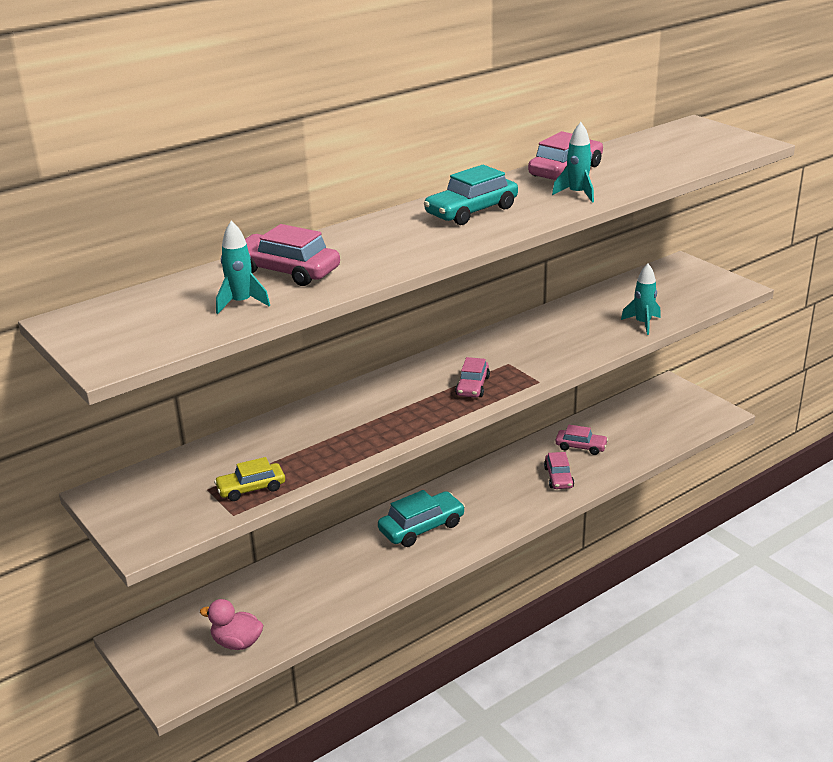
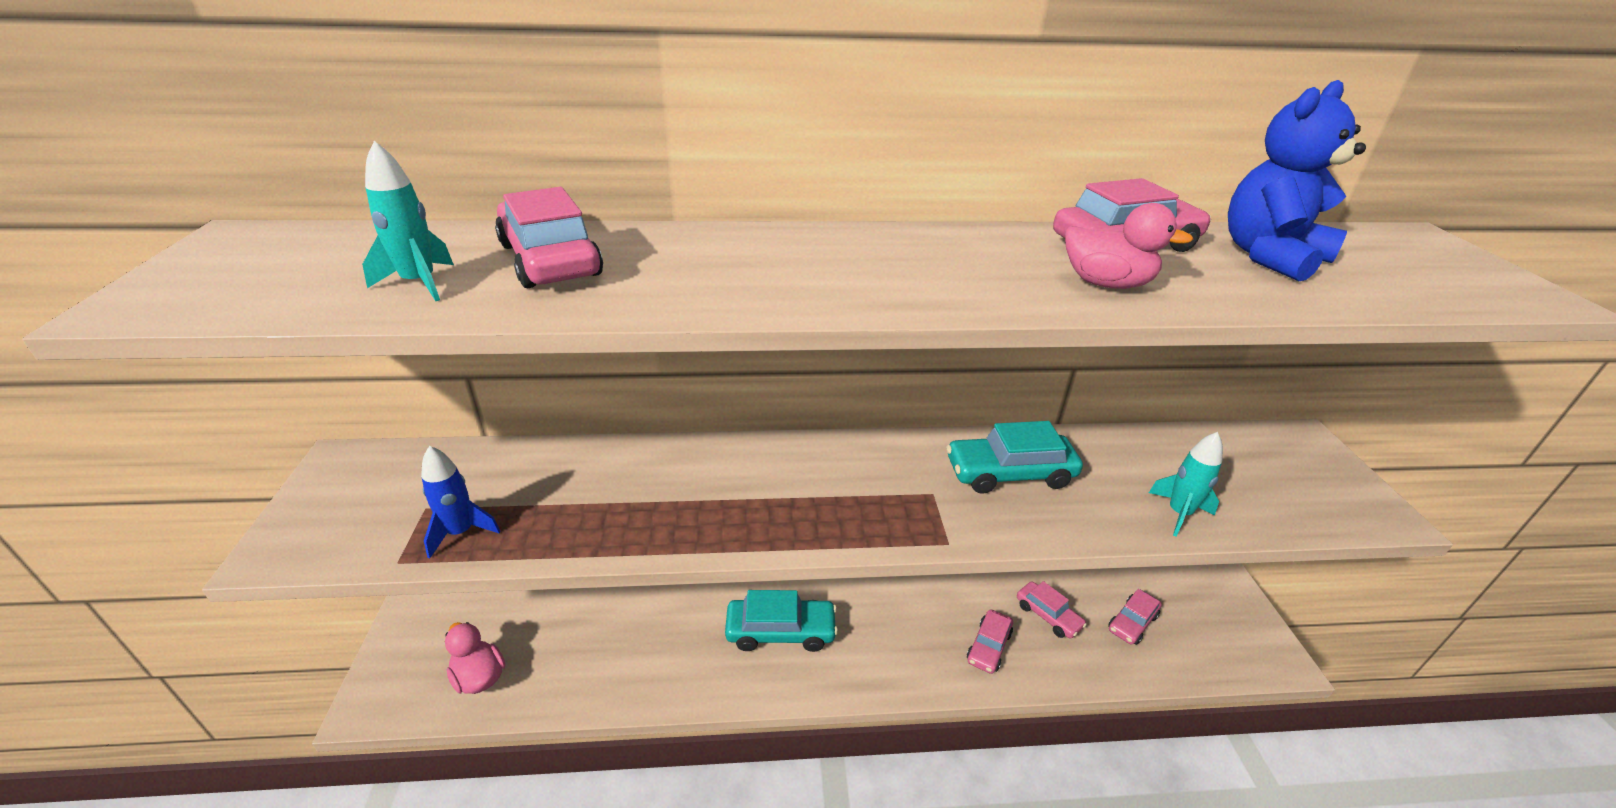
camera: 30 degrees right, 5 degrees up
(251, 488) = (461, 532): yellow car -> blue rocket
(471, 211) = (908, 259): turquoise car -> turquoise car (1009, 473)
(472, 386) = (855, 508): pink car -> pink car (1132, 622)
(577, 194) = (1106, 284): turquoise rocket -> pink duck
(636, 157) = (1269, 257): none -> blue teddy bear

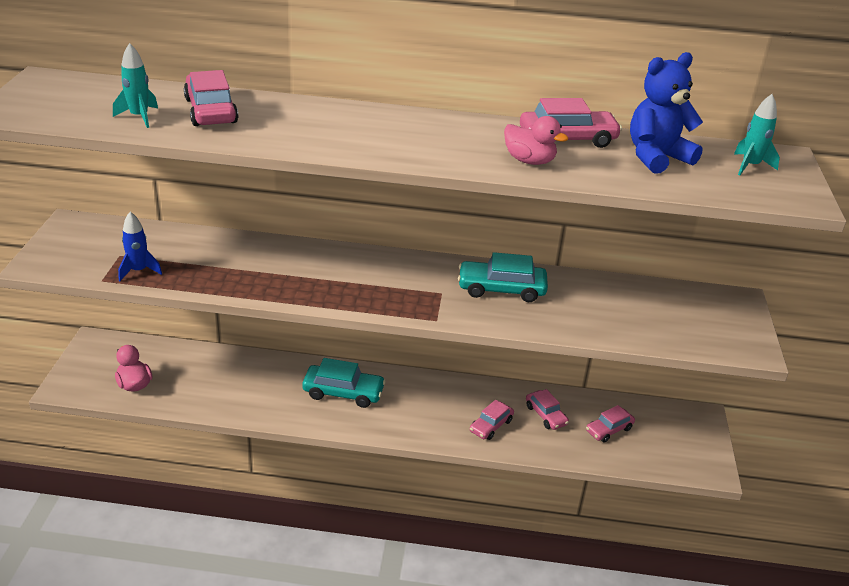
camera: 10 degrees right, 0 degrees up
(1179, 513) = (604, 328): turquoise rocket -> turquoise rocket (750, 166)

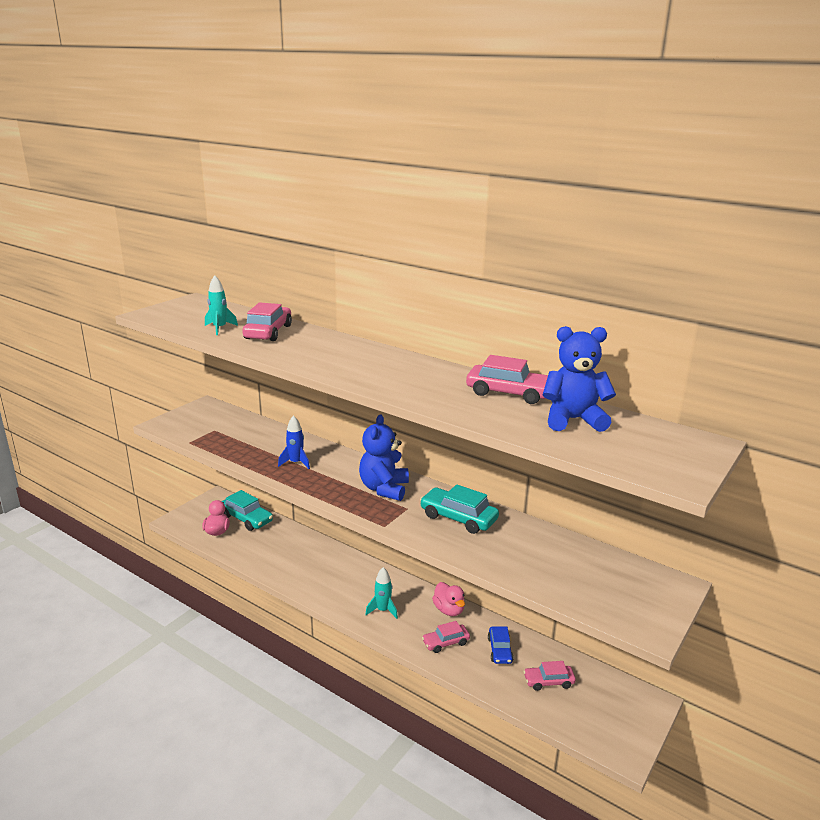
camera: 30 degrees right, 10 degrees down
(139, 271) = (216, 442): blue rocket -> blue rocket (296, 463)
(343, 392) = (350, 580): turquoise car -> turquoise car (246, 518)
(397, 277) = (384, 489): none -> blue teddy bear
(529, 161) = (456, 401): pink duck -> pink duck (449, 610)
(546, 415) = (500, 650): pink car -> blue car
(750, 166) = (658, 443): turquoise rocket -> turquoise rocket (383, 610)

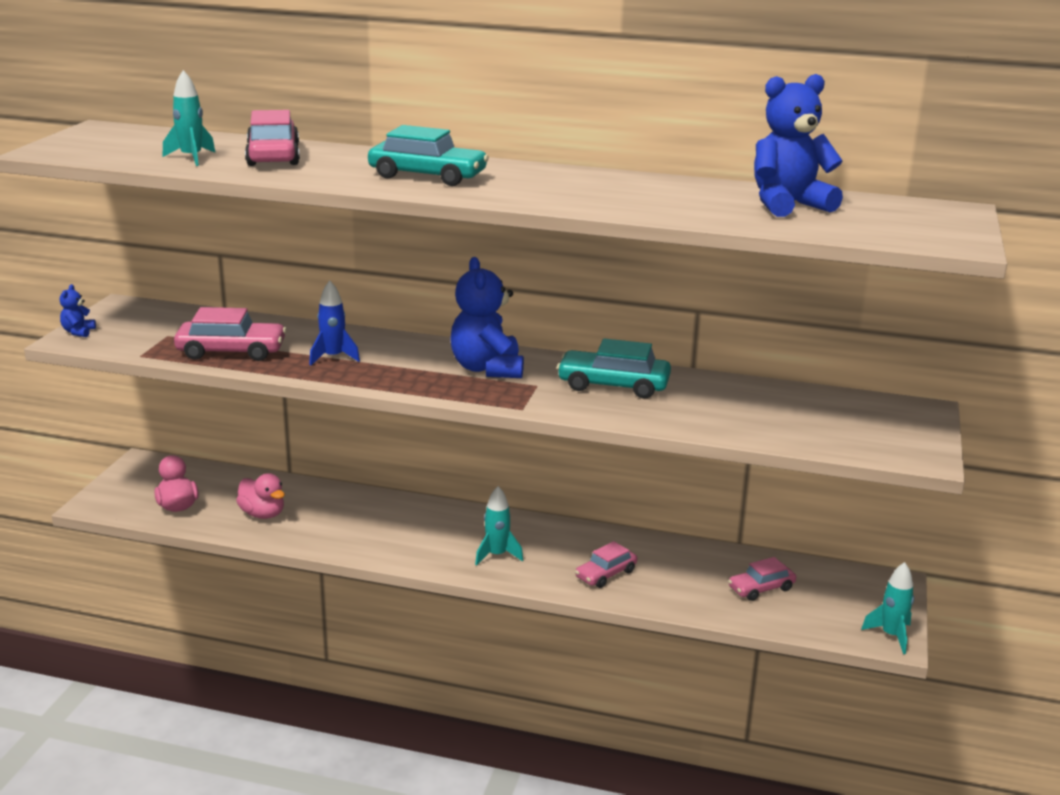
camera: 20 degrees left, 0 degrees up
(169, 420) = (78, 332): none -> blue teddy bear
(246, 518) = (213, 482): turquoise car -> turquoise car (427, 176)
(449, 610) = (587, 538): pink duck -> pink duck (263, 514)
(500, 650) = (680, 568): blue car -> none
(509, 393) = (684, 188): pink car -> pink car (231, 351)
(627, 749) = (891, 635): none -> turquoise rocket

